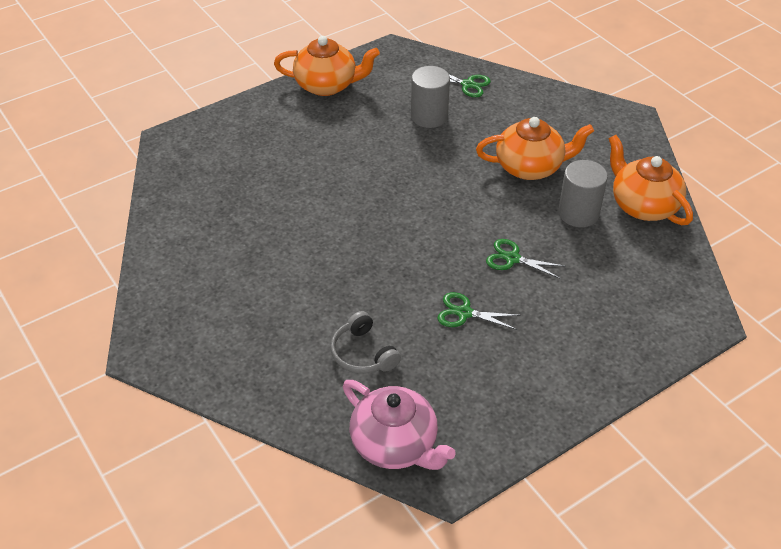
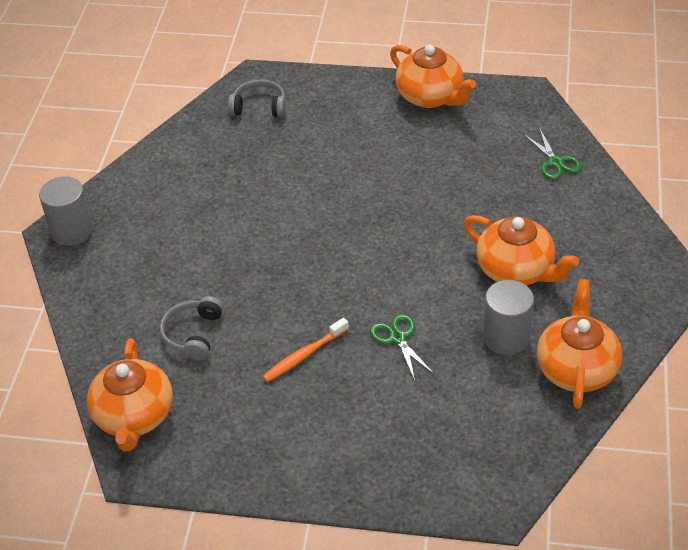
camera: 45 degrees right, 0 degrees up
(200, 159) = (259, 107): none -> grey headphones
(395, 444) = (134, 416): pink teapot -> orange teapot
(429, 116) = (483, 172): grey cylinder -> grey cylinder (72, 231)
(464, 313) = (304, 355): green scissors -> orange toothbrush

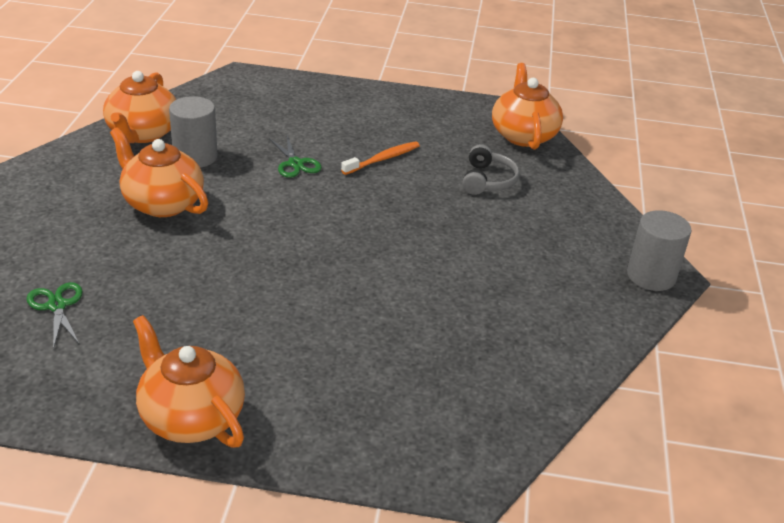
camera: 175 degrees right, 10 degrees down
(259, 107) = (455, 421): grey headphones -> none

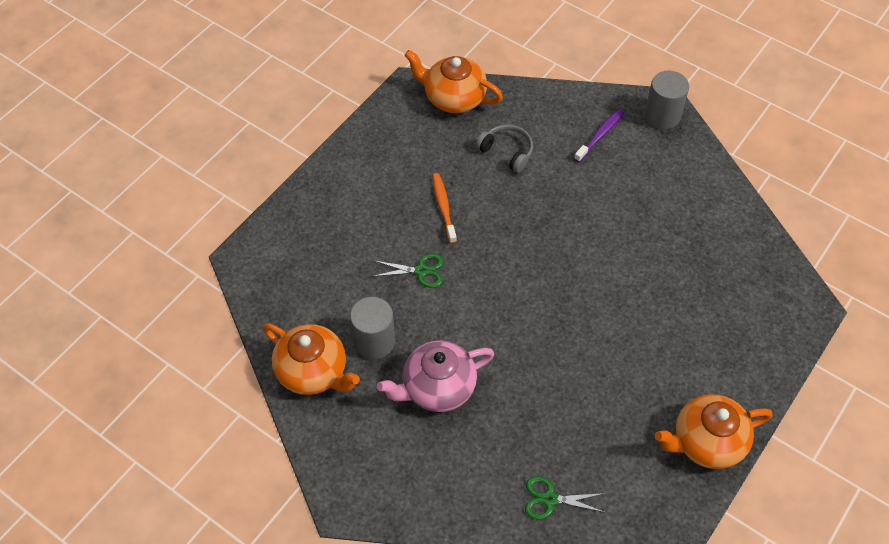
camera: 60 degrees left, 20 degrees up
(162, 203) = (437, 388): orange teapot -> pink teapot
(573, 236) = (600, 135): none -> purple toothbrush

